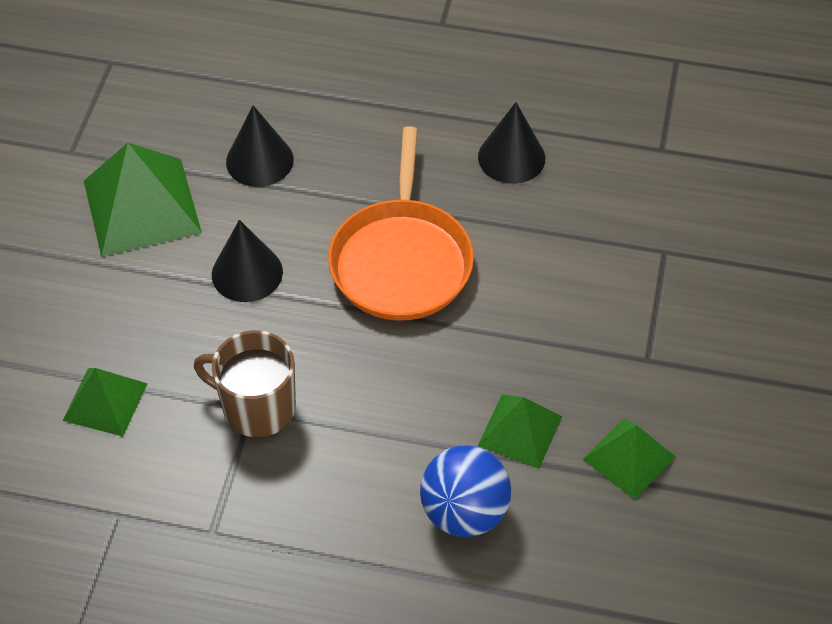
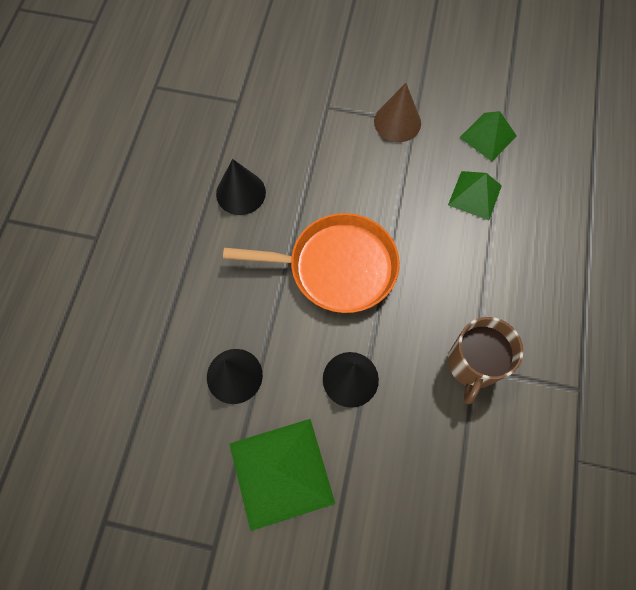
camera: 90 degrees left, 15 degrees up
(105, 402) = (479, 482): green pyramid -> none
(464, 512) = (539, 228): blue ball -> none
(645, 338) = (397, 122): none -> brown cone

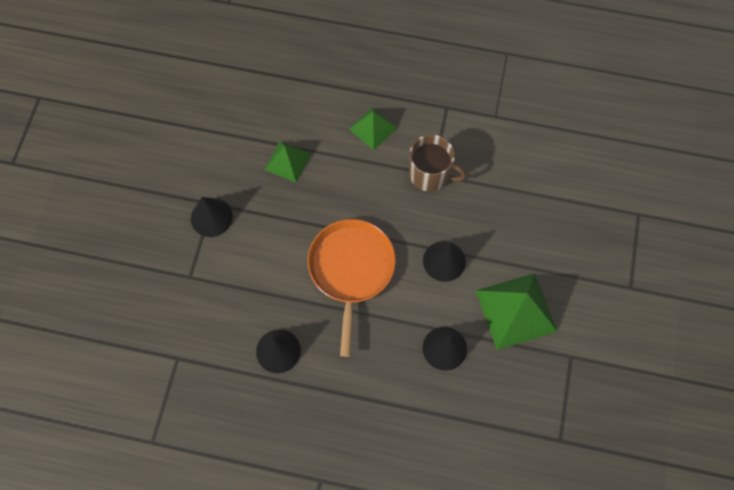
camera: 90 degrees left, 0 degrees up
(397, 122) = (211, 217): brown cone -> black cone
(488, 136) = (231, 146): green pyramid -> green pyramid (372, 128)

